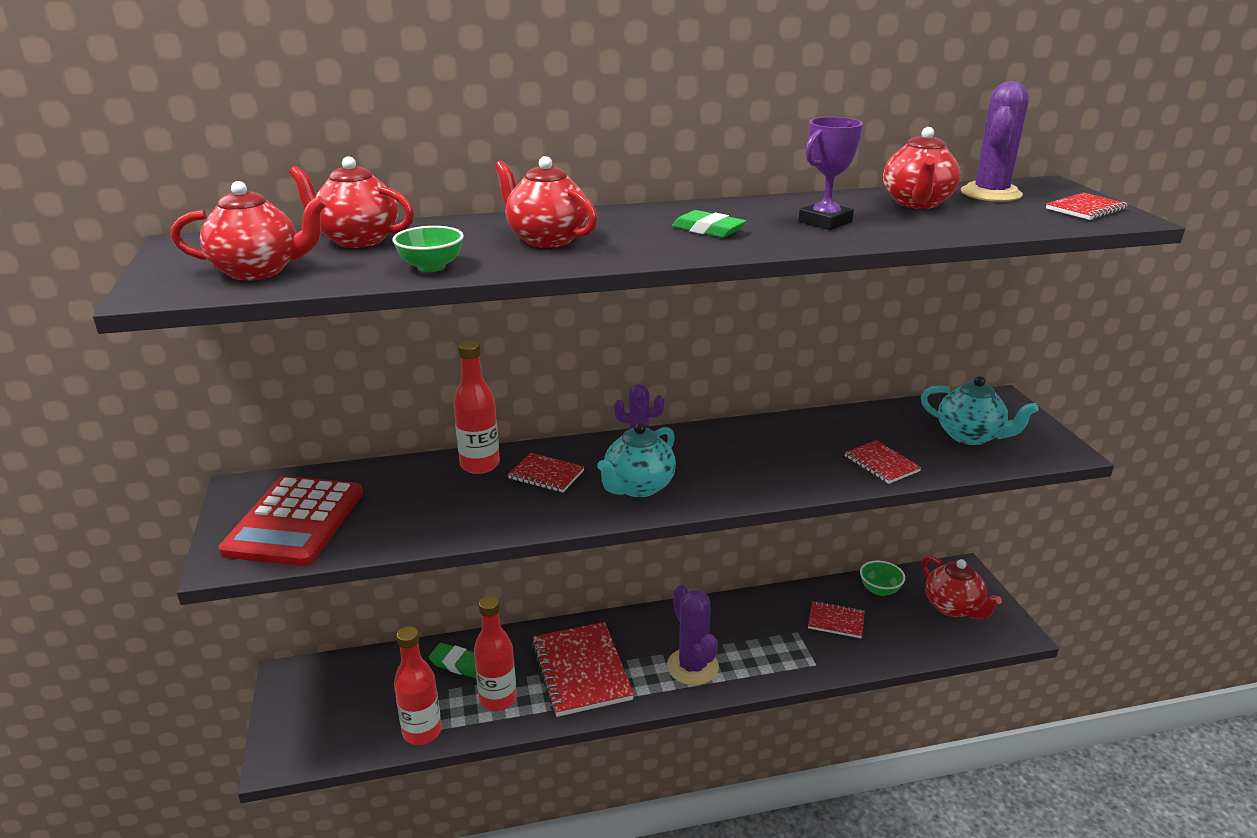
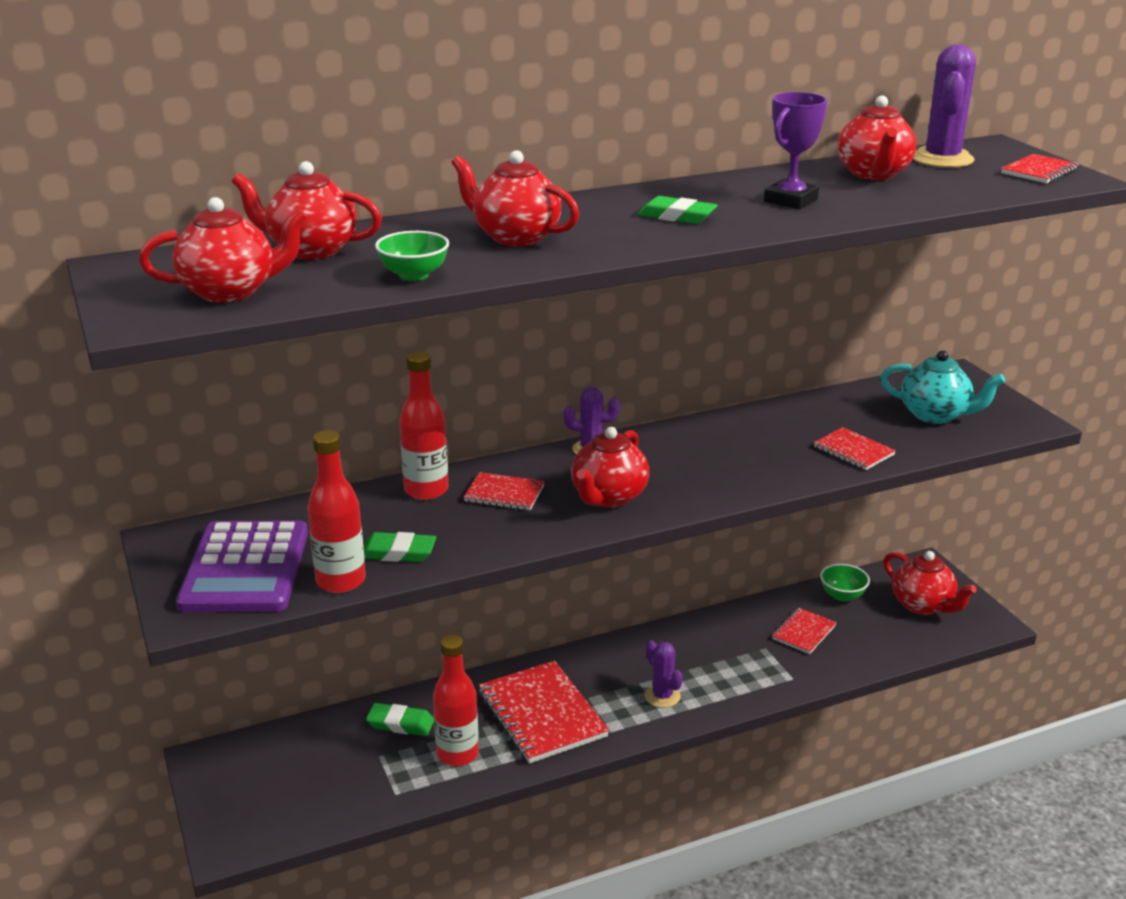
camera: 10 degrees left, 0 degrees up
(295, 522) = (245, 568): red calculator -> purple calculator
(422, 732) = (383, 797): red bottle -> red bottle (341, 581)
(431, 521) = (398, 552): none -> green eraser
(638, 487) = (608, 497): turquoise teapot -> red teapot
(692, 667) = (662, 696): purple cactus -> purple cactus, size x0.63
(836, 621) = (804, 632): red notebook -> red notebook turned 60 degrees counterclockwise

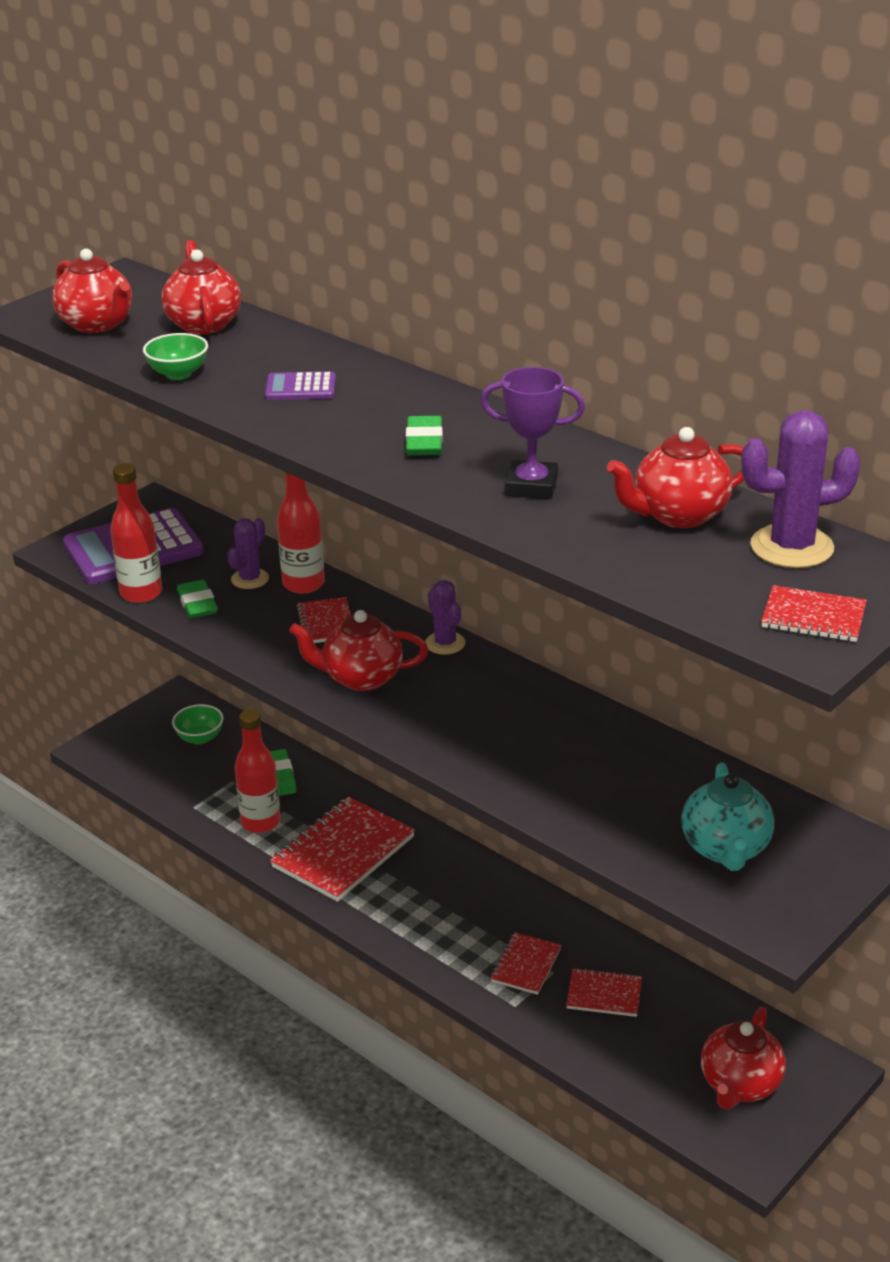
camera: 65 degrees right, 5 degrees up
(515, 237) = (300, 387): red teapot -> purple calculator
(662, 696) = (421, 920): purple cactus -> purple cactus (250, 579)
(842, 595) = (702, 1009): green bowl -> green bowl (200, 738)
(853, 451) = (579, 805): red notebook -> red notebook (526, 965)

